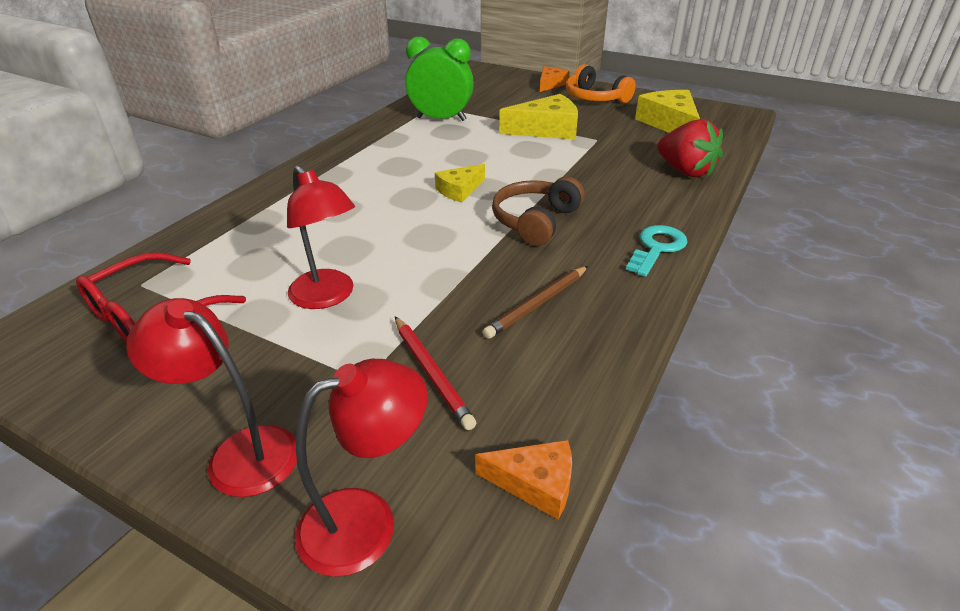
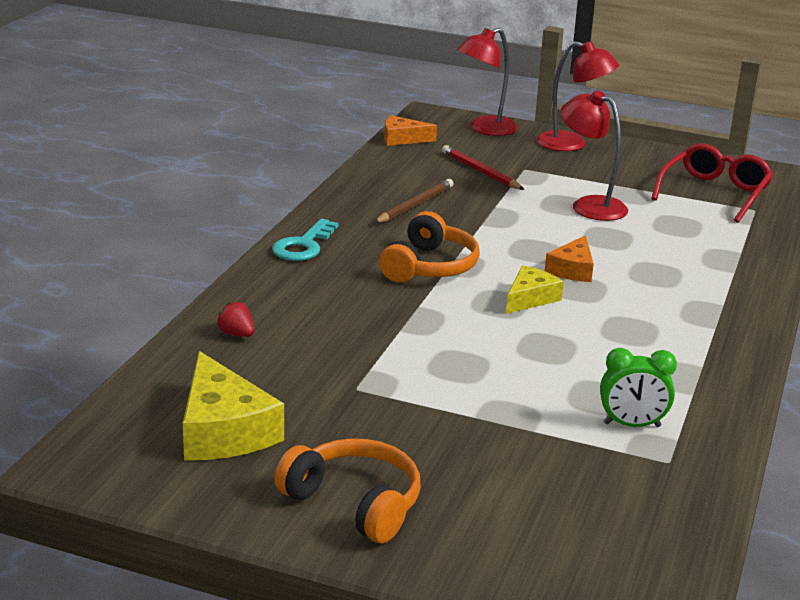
camera: 170 degrees right, 10 degrees down
(441, 119) = (632, 425): green clock -> green clock, size x0.62
(535, 221) = (430, 266): brown headphones -> orange headphones
(546, 129) = (441, 406): yellow cheese -> none
(550, 84) = (456, 553): orange cheese -> orange cheese (572, 269)
(685, 171) = (236, 334): red strawberry -> red strawberry, size x0.46

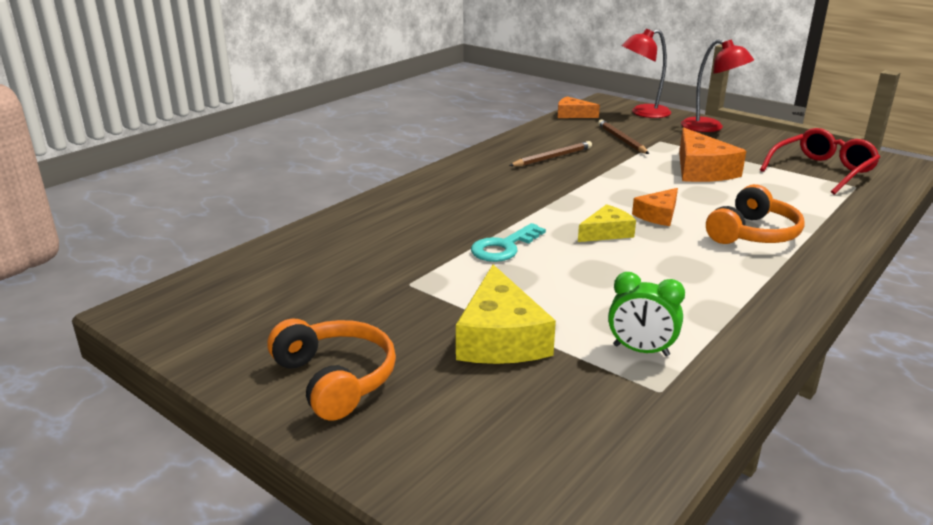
camera: 20 degrees right, 0 degrees up
(223, 430) = (276, 301): yellow cheese -> yellow cheese (500, 337)
(236, 334) = (345, 231): red strawberry -> none
(303, 246) = (444, 176): turquoise key -> turquoise key (504, 247)
(430, 266) = (535, 200): orange headphones -> orange headphones (753, 234)
(480, 171) = (621, 140): red pencil -> brown pencil
(589, 205) = (701, 170): red lamp -> orange cheese

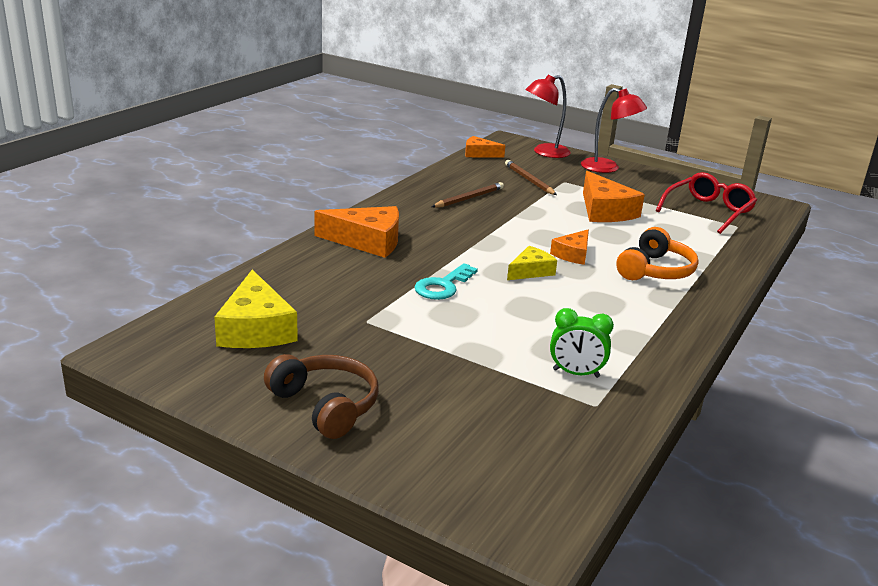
camera: 10 degrees left, 0 degrees up
(336, 379) = (326, 405): orange headphones -> brown headphones
(433, 200) = (367, 241): none -> orange cheese
(500, 337) = (457, 366): yellow cheese -> yellow cheese (255, 328)

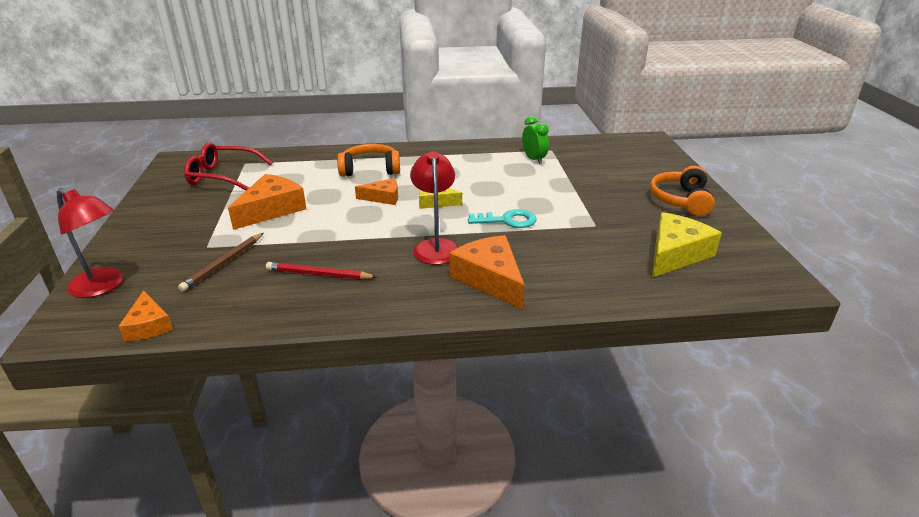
camera: 125 degrees left, 5 degrees up
(326, 405) = (680, 200): brown headphones -> orange headphones
(469, 198) = (319, 274): brown pencil -> red pencil
(607, 168) = (136, 238): red lamp -> red lamp (435, 246)

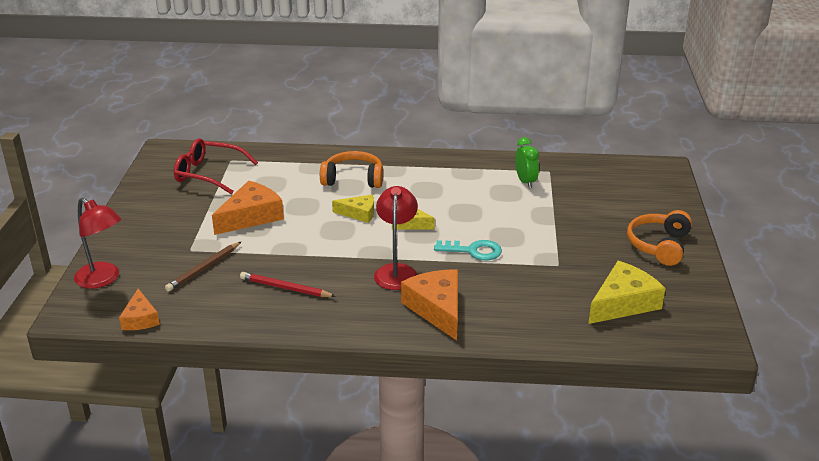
camera: 10 degrees right, 0 degrees up
(383, 197) = (359, 213): orange cheese -> yellow cheese

